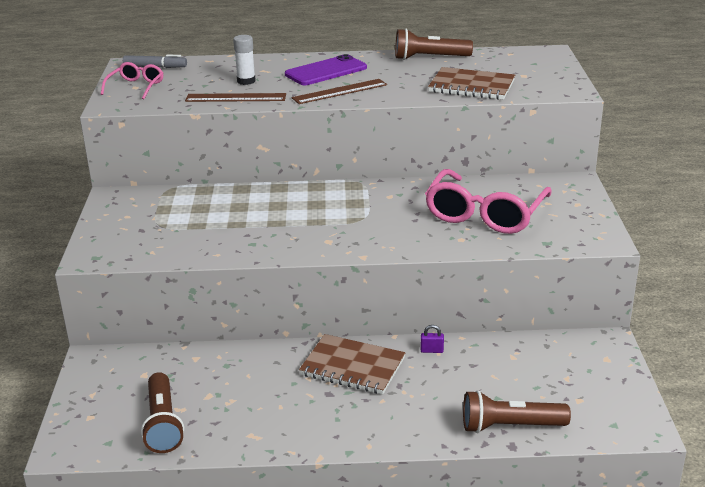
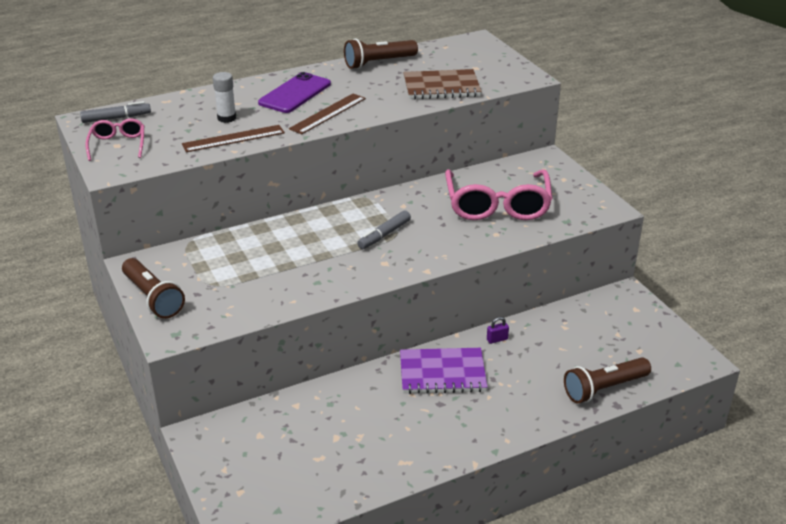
camera: 25 degrees left, 5 degrees up
(163, 424) = (315, 476): brown flashlight -> brown flashlight (153, 298)
(349, 217) = (384, 235): none -> grey marker
(352, 367) = (442, 373): brown notebook -> purple notebook

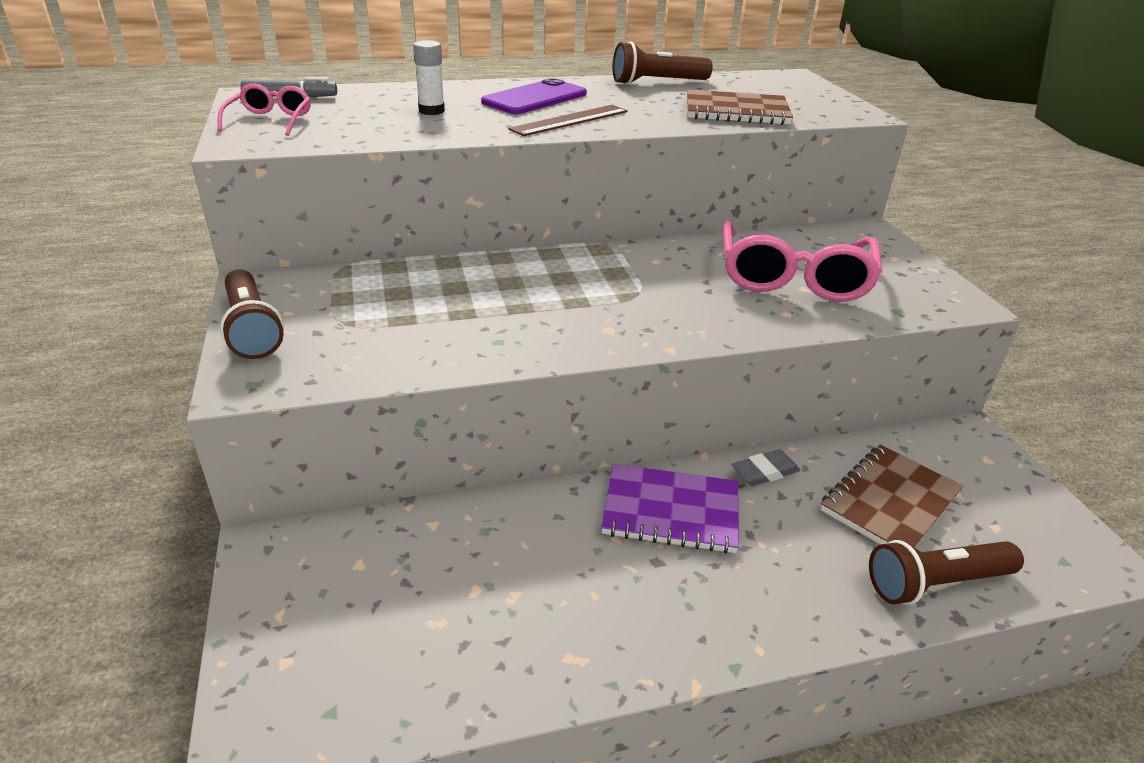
camera: 10 degrees right, 0 degrees up
(233, 138) = (427, 130): brown ruler -> none
(384, 235) = (618, 293): grey marker -> none
(497, 339) = (765, 472): purple padlock -> grey eraser
(576, 346) = (889, 502): none -> brown notebook

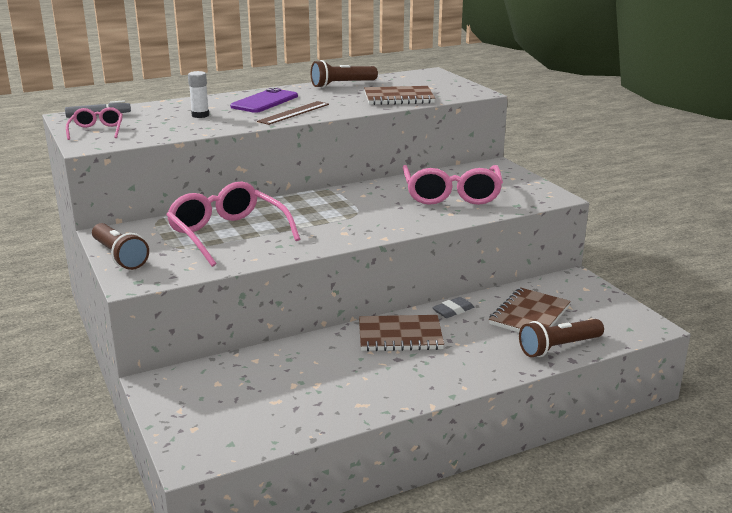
camera: 10 degrees left, 10 degrees down
(429, 308) = (228, 234): none -> pink glasses
(671, 511) = (400, 336): purple notebook -> brown notebook

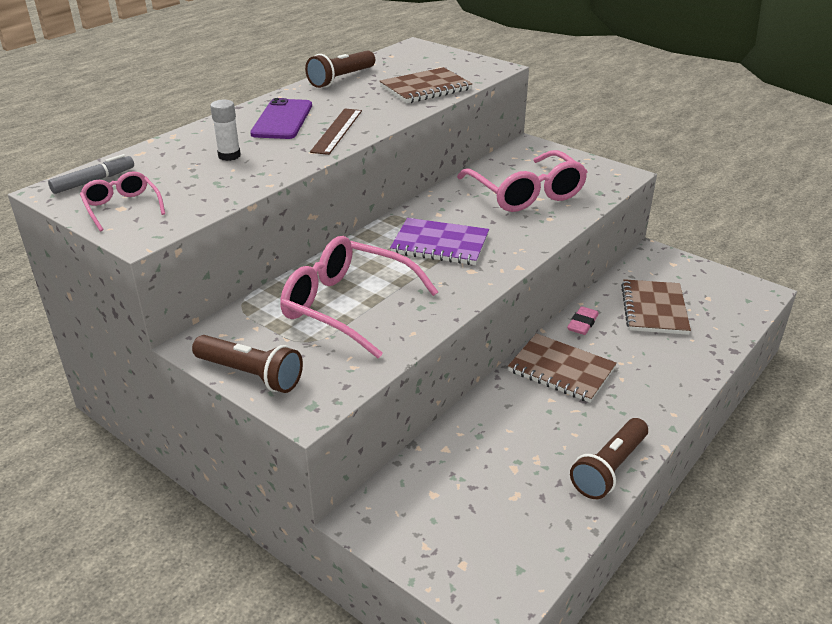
camera: 25 degrees left, 10 degrees up
(340, 213) = (440, 244): none -> purple notebook
(400, 336) = (561, 370): brown notebook -> brown notebook turned 60 degrees clockwise
(453, 310) = (582, 324): grey eraser -> pink eraser
(558, 347) = (711, 339): brown flashlight -> brown flashlight (609, 469)

